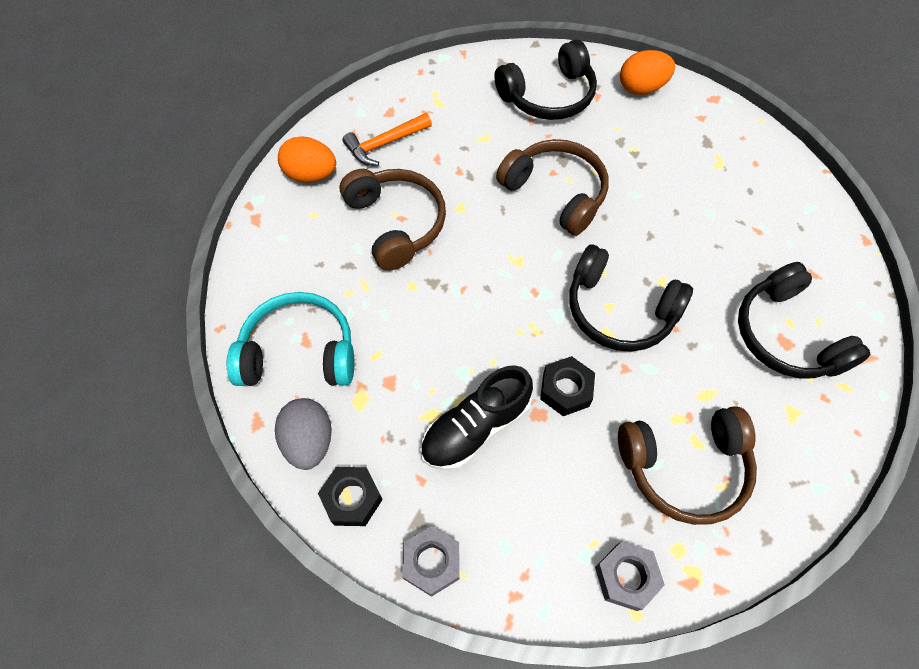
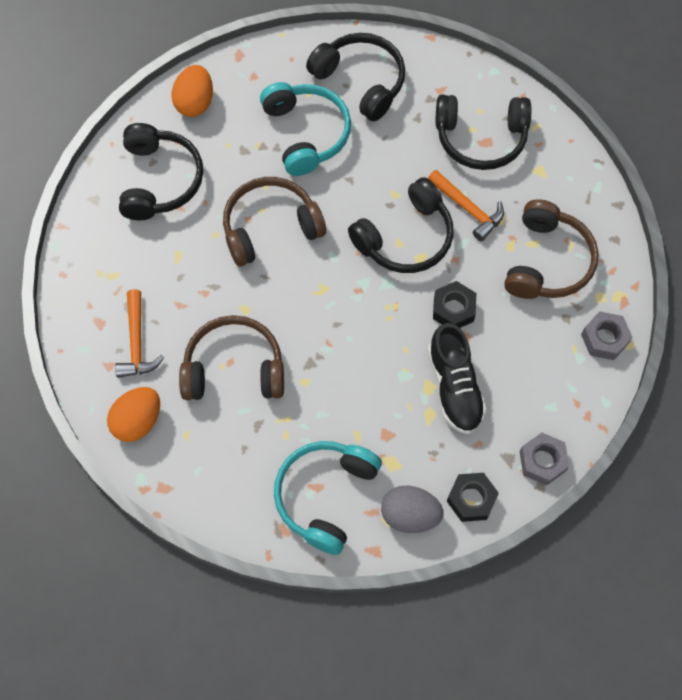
camera: 65 degrees left, 5 degrees up
(673, 180) = (306, 133): none -> turquoise headphones
(693, 356) = (467, 209): none -> orange hammer
(764, 201) = (360, 81): none -> black headphones

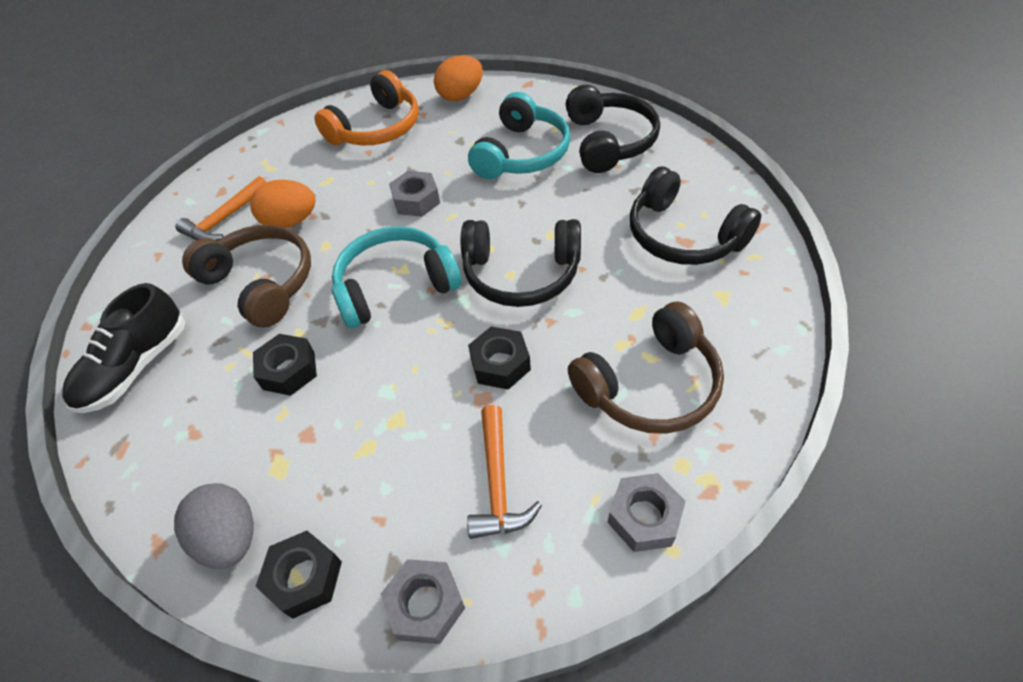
camera: 45 degrees right, 15 degrees down
(138, 421) = (151, 273): orange egg -> orange egg (291, 222)
(159, 180) = (377, 128): black headphones -> orange headphones
(270, 227) = (416, 200): brown headphones -> grey nut
(325, 496) = (189, 448): turquoise headphones -> turquoise headphones (395, 286)
(329, 408) = (289, 370): none -> black nut
(454, 387) = (420, 439): black shoe -> black shoe (136, 367)
(467, 209) = (609, 285): orange hammer -> orange hammer (497, 482)

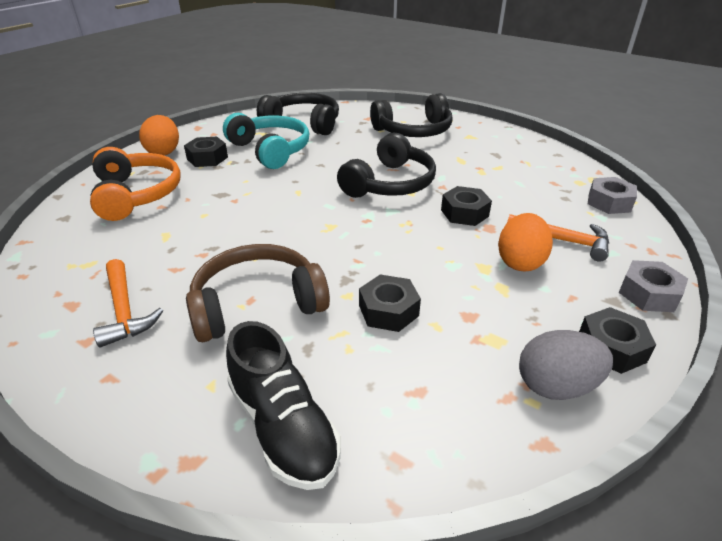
camera: 65 degrees left, 15 degrees down
(291, 222) = (193, 268): orange egg -> orange egg (520, 262)
(395, 286) = (346, 234): turquoise headphones -> none
(416, 200) = (259, 201): grey nut -> none
(470, 126) = (207, 158): none -> black nut
(649, 384) = (518, 173): brown headphones -> none

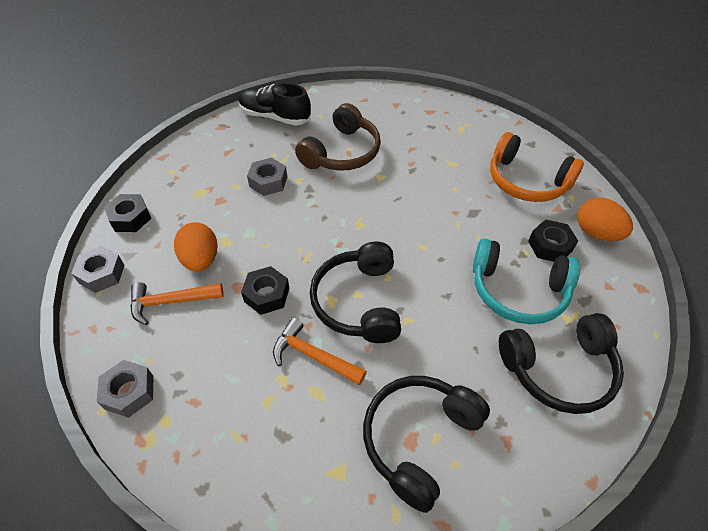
camera: 145 degrees right, 15 degrees up
(124, 310) = (401, 120): orange hammer -> orange hammer (313, 356)
(388, 310) = (268, 182): black nut -> grey nut
(556, 386) = (160, 183): grey egg -> none

